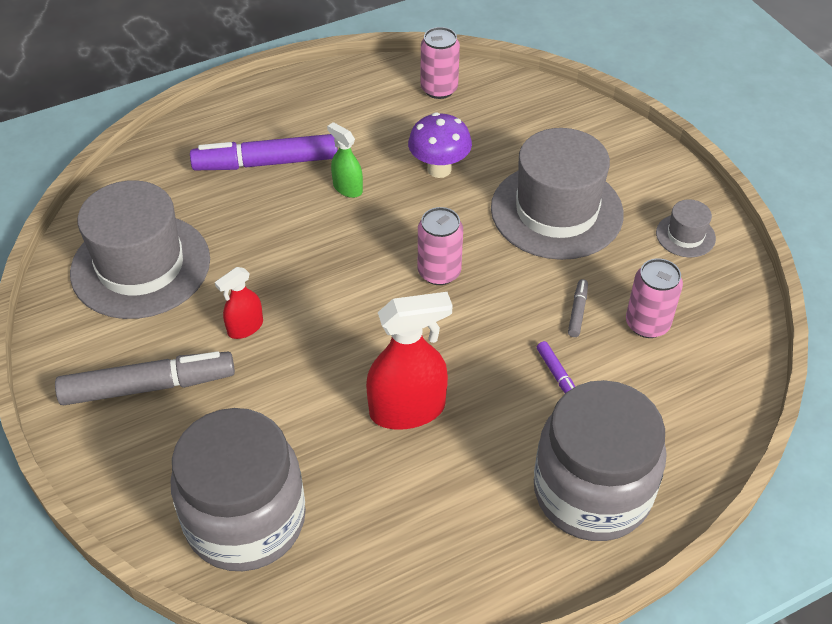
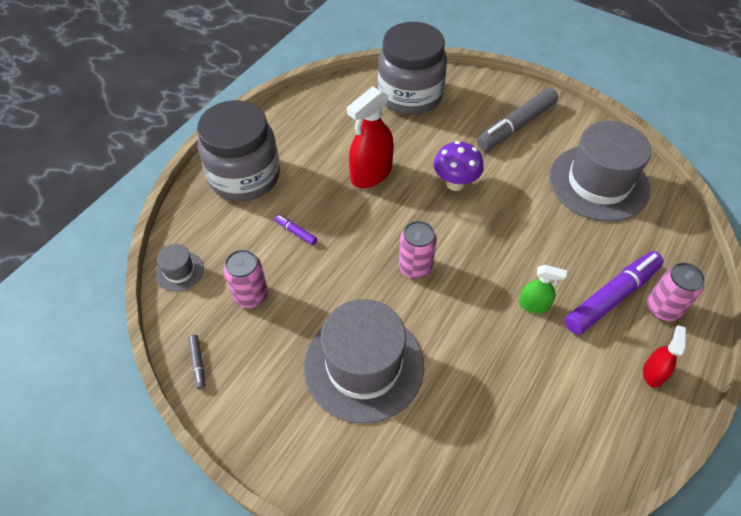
camera: 150 degrees right, 5 degrees up
(245, 327) = (500, 176): red spray bottle -> red spray bottle (653, 373)
(439, 89) = (556, 463): pink can -> pink can (663, 308)
(439, 169) = (482, 361): purple mushroom -> purple mushroom (455, 183)
(577, 312) = (303, 282): grey marker -> grey marker (198, 363)
(685, 235) = (248, 393): grey hat -> grey hat (179, 271)

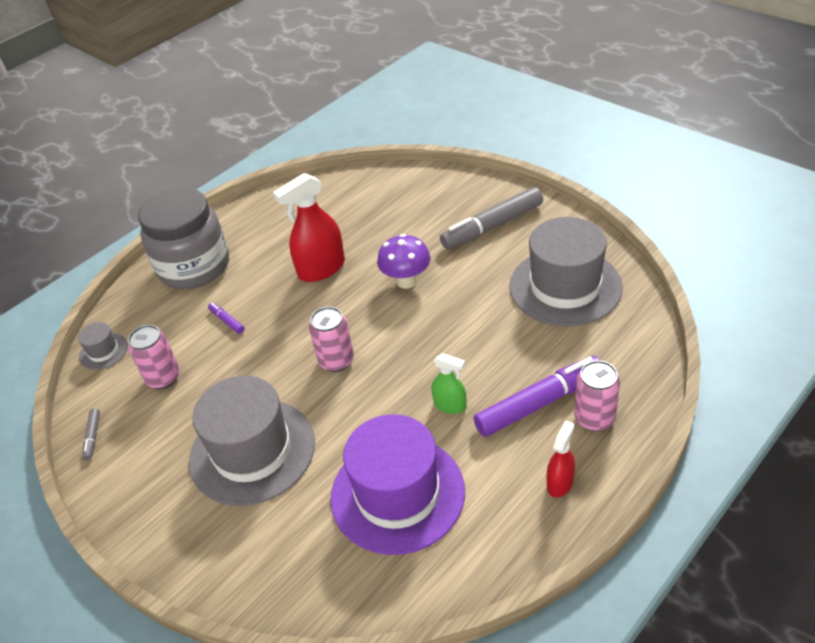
camera: 15 degrees right, 10 degrees down
(410, 95) = (388, 194): grey jar -> none
(514, 397) = (397, 494): none -> purple hat

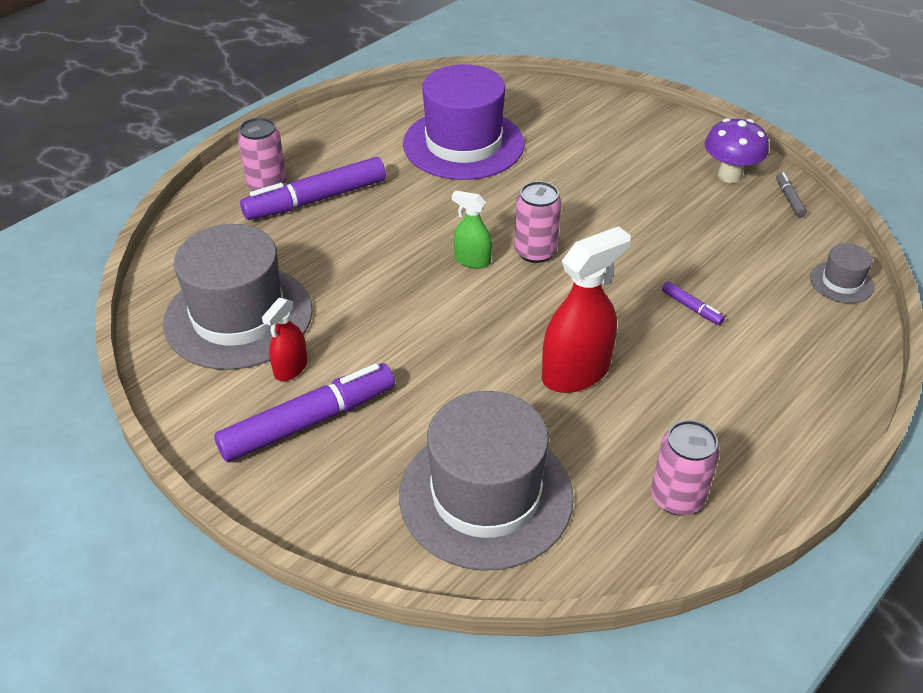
camera: 175 degrees right, 0 degrees up
(163, 378) = (742, 248): pink can -> pink can (677, 497)
(194, 267) = (781, 394): grey jar -> none
(252, 451) = (609, 179): grey hat -> grey hat (486, 495)
(406, 281) = (449, 342): purple mushroom -> purple mushroom (729, 175)
(450, 405) = (408, 203): green spray bottle -> green spray bottle (472, 260)
(492, 226) = (308, 421): grey marker -> purple marker
(560, 483) = (318, 144): red spray bottle -> red spray bottle (290, 368)

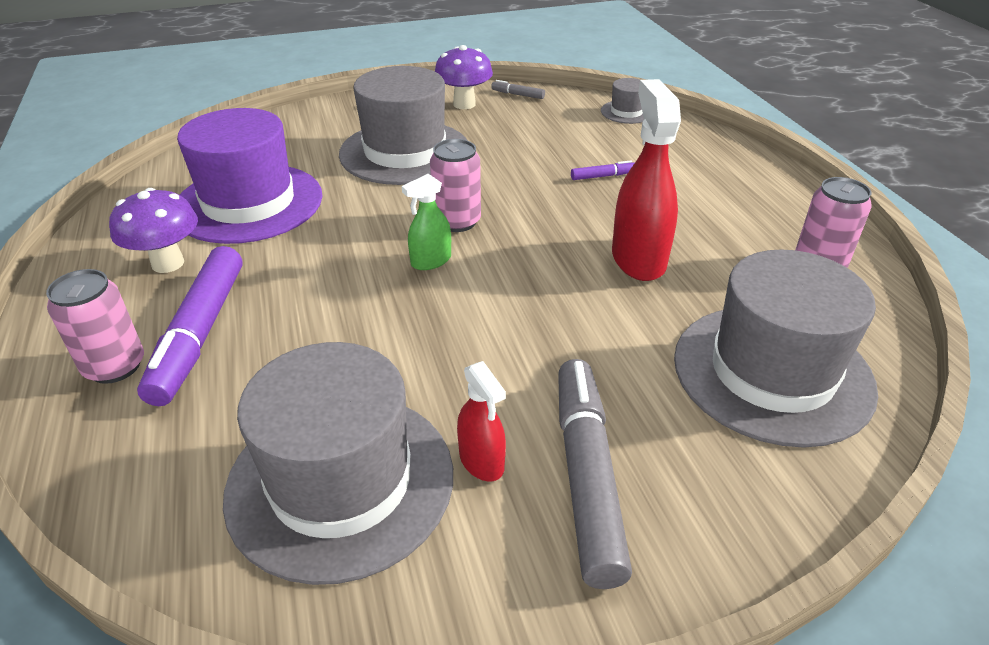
camera: 60 degrees left, 5 degrees down
(308, 421) = (587, 476): purple marker -> grey marker
(369, 149) = (168, 263): none -> purple mushroom
(608, 180) = (405, 152): none -> grey hat

